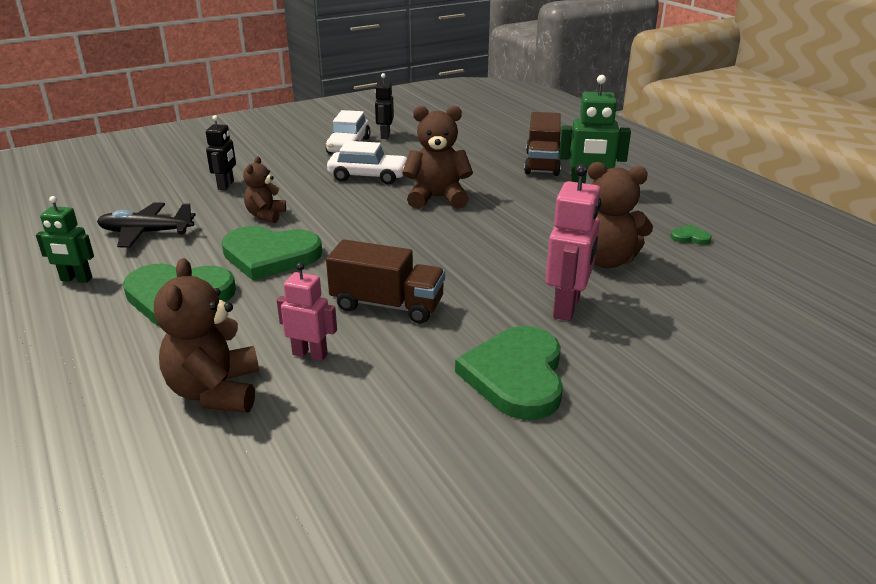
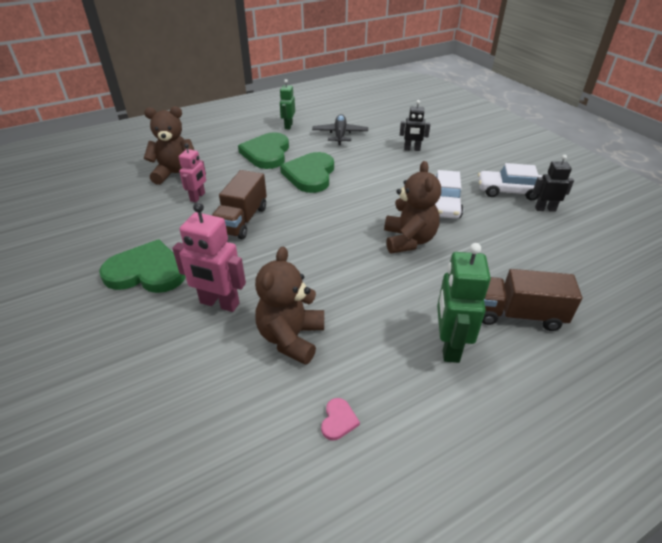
camera: 90 degrees right, 10 degrees up
(266, 215) = (366, 168): brown teddy bear -> none
(690, 237) = (338, 420): green heart -> pink heart

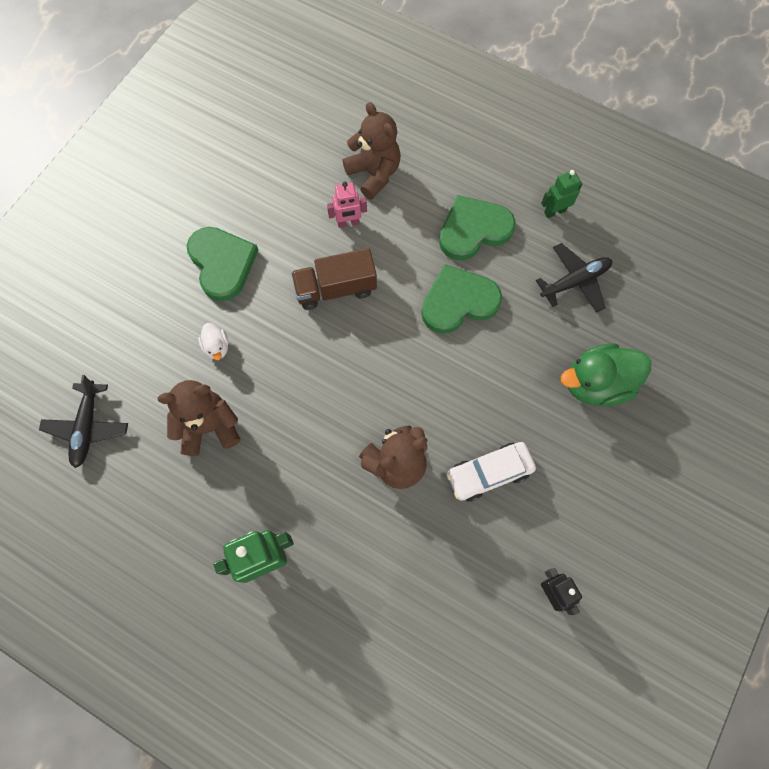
camera: 60 degrees right, 30 degrees up
(202, 446) = (87, 427): none -> black plane
(219, 303) = (217, 347): pink robot -> white duck
(338, 420) = (149, 506): pink heart -> none
(412, 149) = (596, 384): black robot -> green duck
(509, 191) = (566, 538): white car -> none
(517, 314) = (338, 609): brown truck -> none

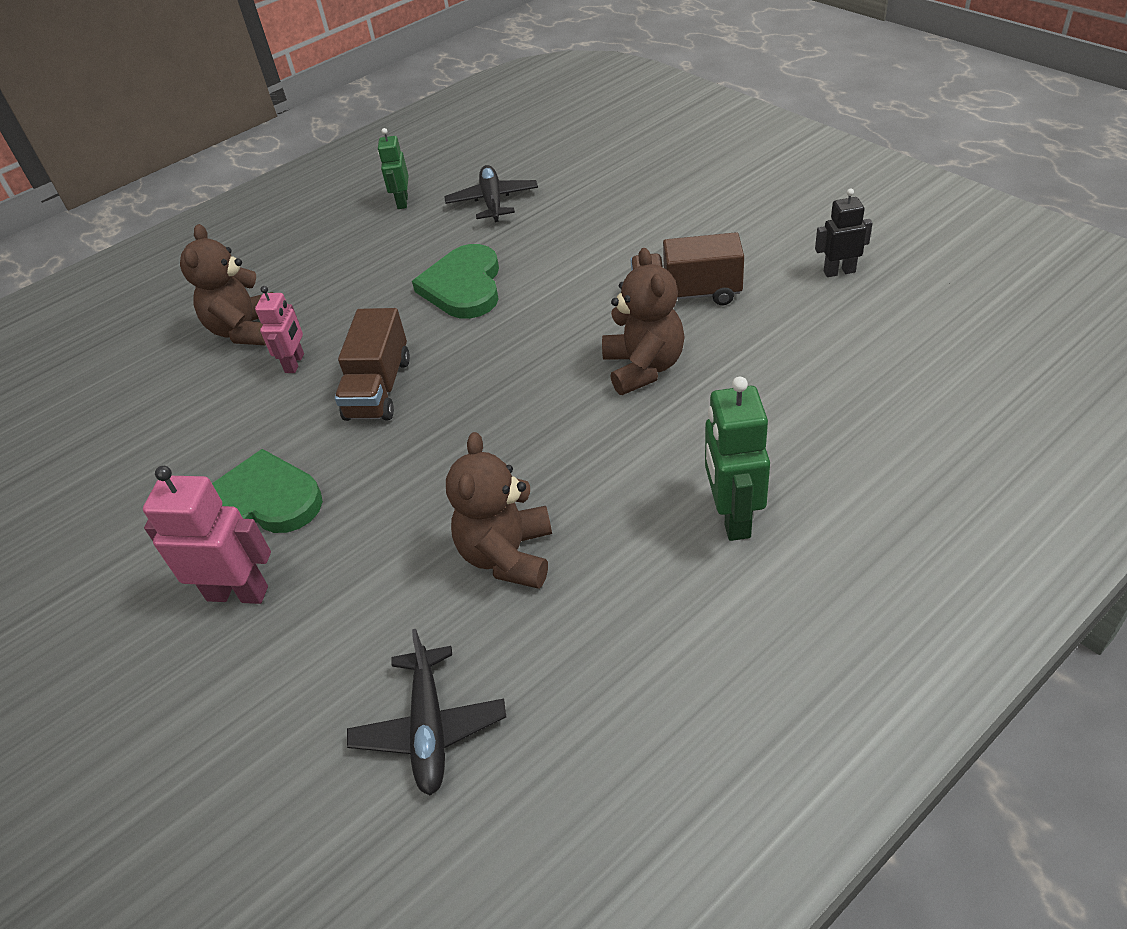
camera: 65 degrees left, 25 degrees down
(87, 427) = (429, 728): black plane -> black plane turned 60 degrees clockwise
(155, 285) = (238, 593): none -> pink robot
(217, 347) = (387, 528): white duck -> none
(374, 174) = (245, 330): brown teddy bear -> brown teddy bear turned 75 degrees counterclockwise
(473, 230) = (381, 261): green heart -> none
(489, 473) = (686, 295): white car -> brown truck
(596, 384) = (616, 206): green duck -> none

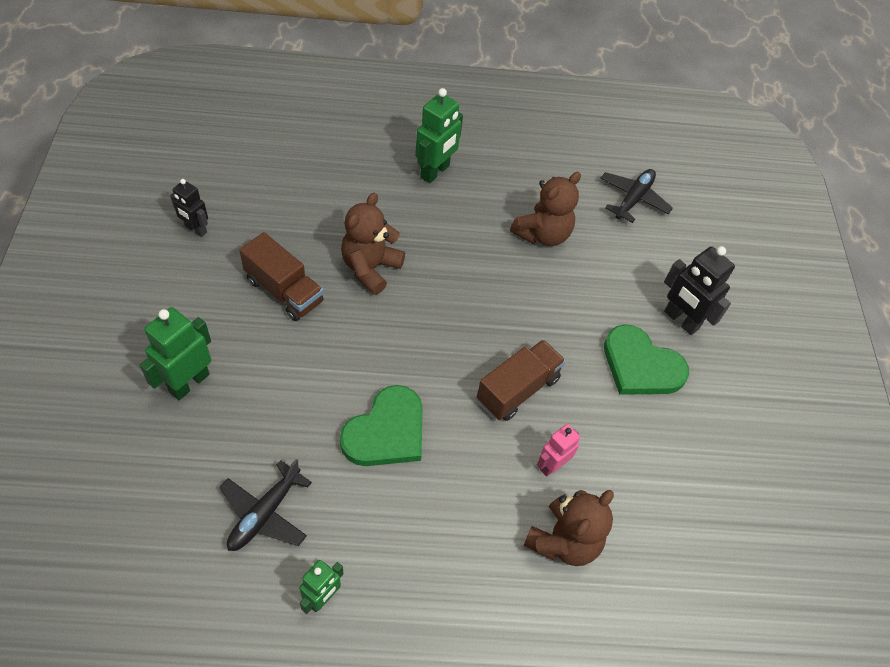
camera: 150 degrees left, 10 degrees up
(238, 593) = (681, 320): pink robot -> black robot
(652, 207) = (189, 383): none -> green robot

